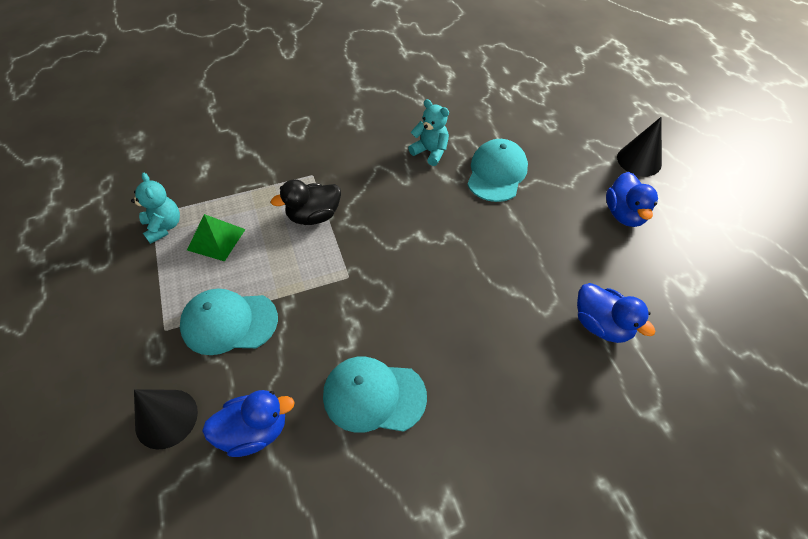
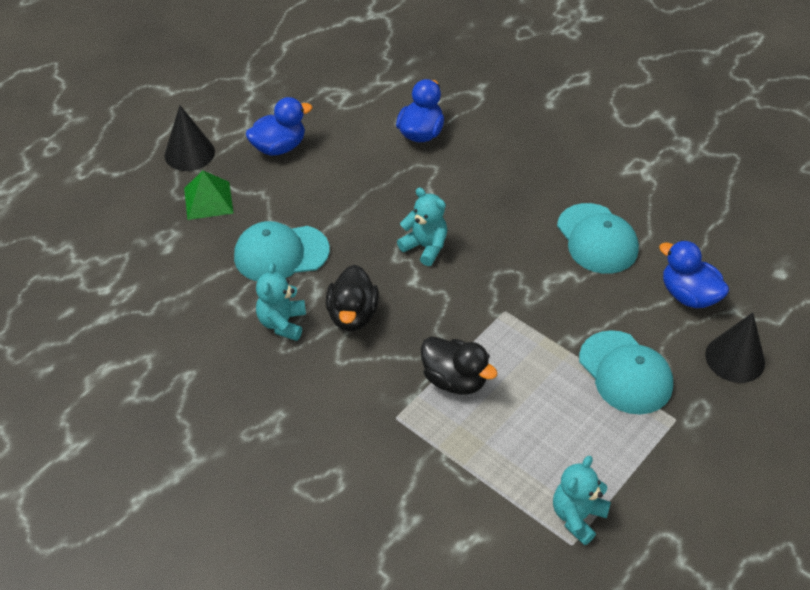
camera: 120 degrees left, 5 degrees down
(216, 239) = (552, 450): green pyramid -> green pyramid (208, 200)
(411, 188) = (352, 315): none -> black duck
(449, 258) = (425, 247): none -> turquoise teddy bear

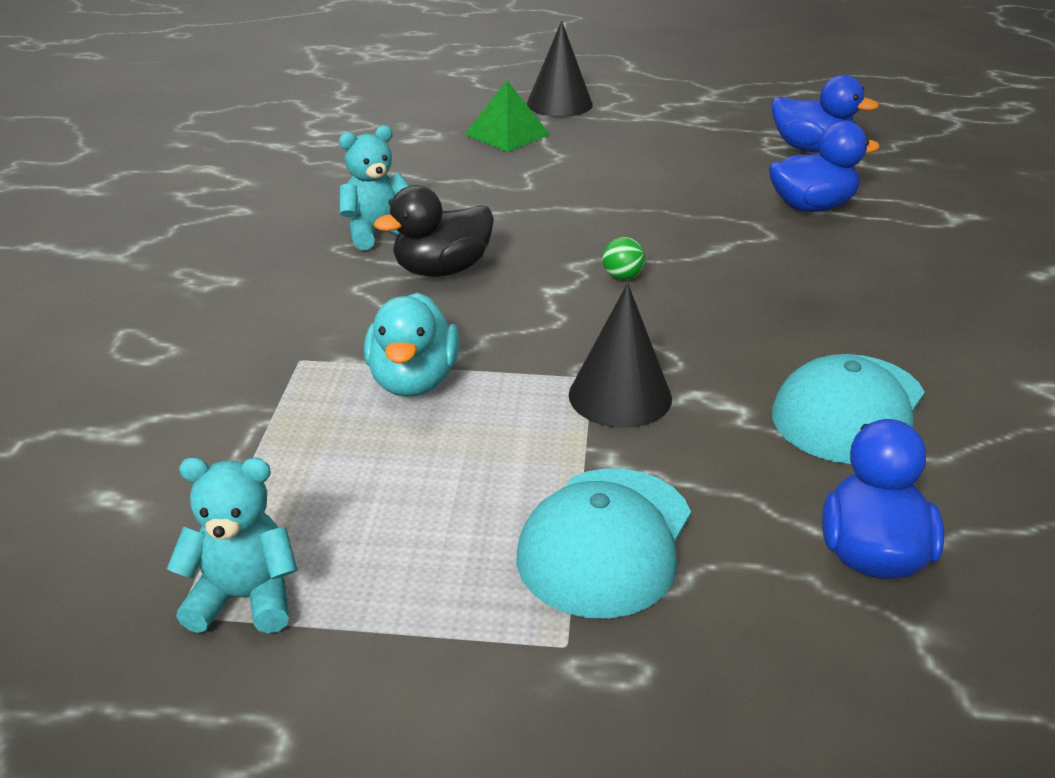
camera: 55 degrees right, 15 degrees down
(279, 147) = (643, 140): blue duck -> blue duck (812, 149)
(281, 253) = (483, 195): turquoise cap -> none
(425, 247) = (622, 277): turquoise teddy bear -> green ball
(454, 380) = (413, 381): black duck -> turquoise duck
(735, 358) = (800, 675): black cone -> black cone (620, 396)

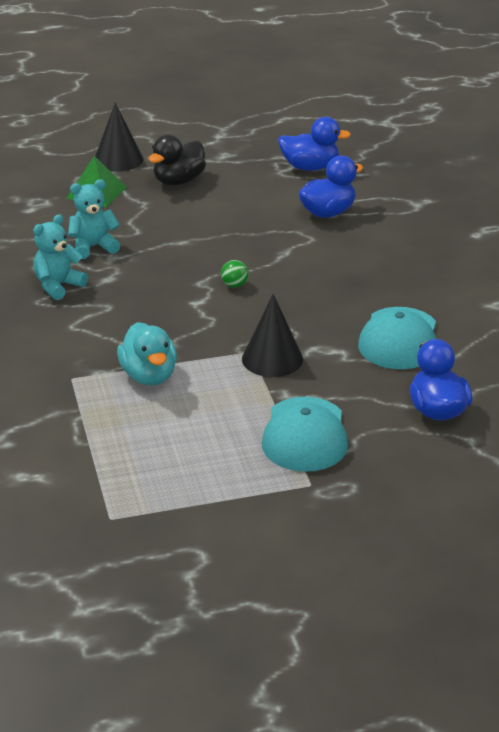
camera: 20 degrees left, 0 degrees up
(244, 598) = (138, 504): turquoise teddy bear -> turquoise teddy bear (93, 247)
(441, 270) = (119, 303): black duck -> black duck (178, 181)

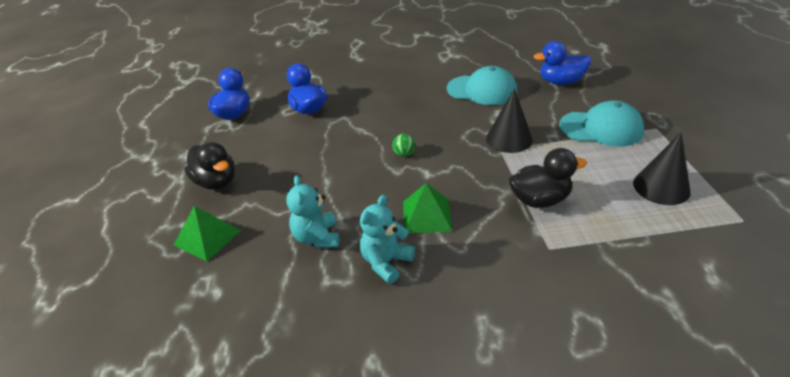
camera: 80 degrees left, 5 degrees up
(58, 286) = (386, 262): turquoise teddy bear -> turquoise teddy bear turned 75 degrees clockwise
(118, 159) = (147, 222): black cone -> black cone (661, 187)
(124, 305) = (427, 215): none -> green pyramid
(149, 376) = (539, 200): turquoise duck -> black duck

